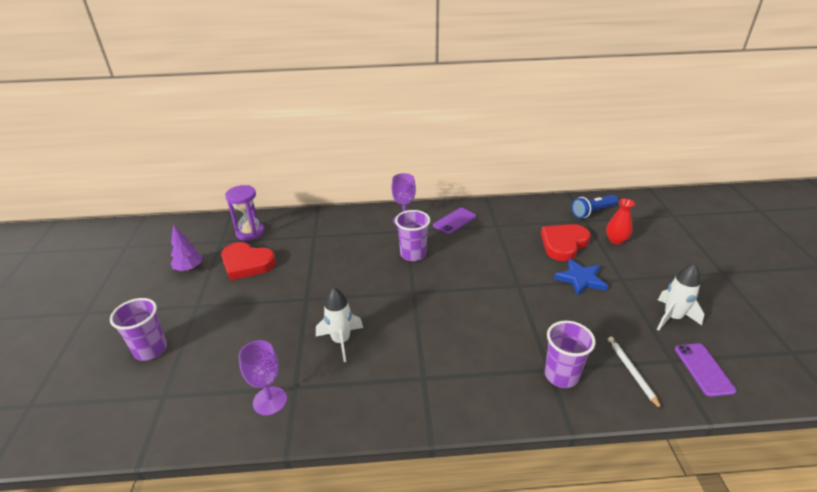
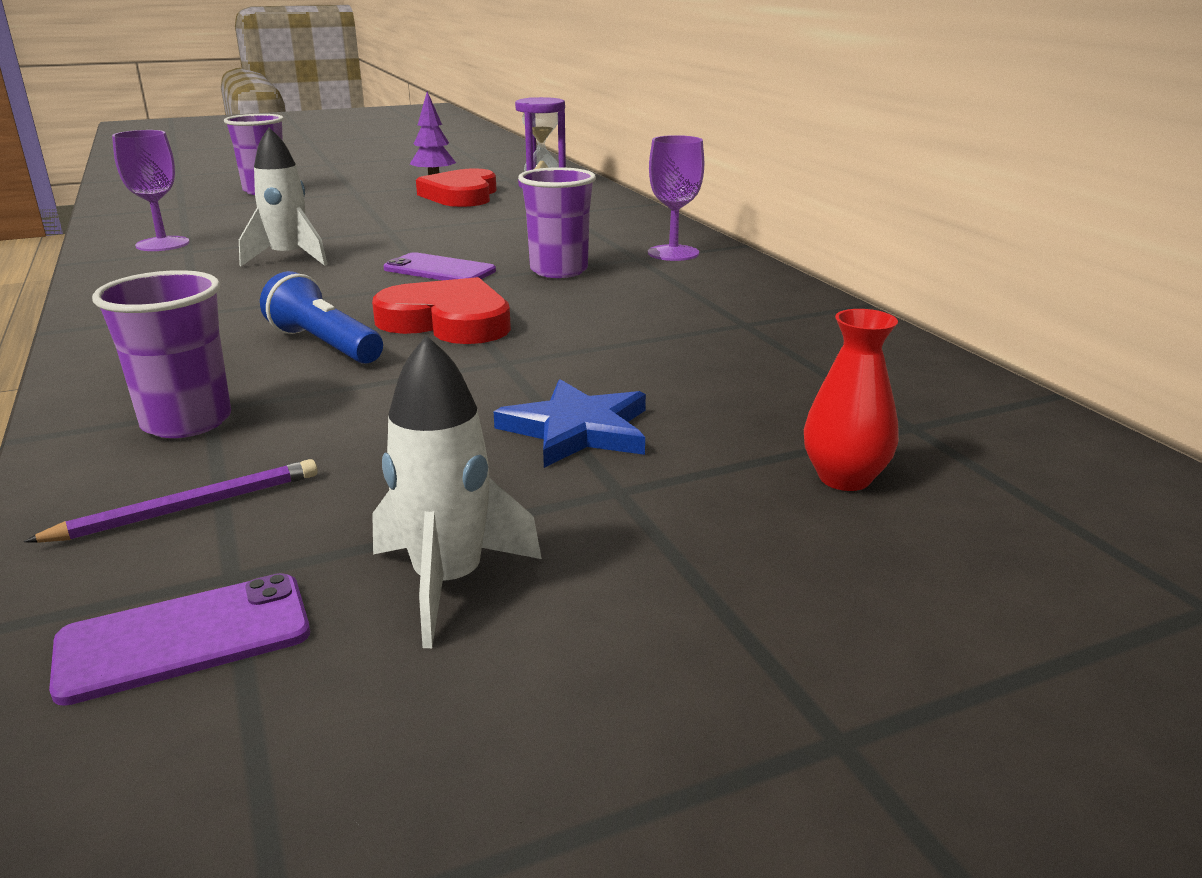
camera: 70 degrees right, 10 degrees down
(454, 221) = (718, 287): purple phone -> purple phone (439, 270)
(563, 244) = (737, 401): red heart -> red heart (448, 321)
(593, 212) = (985, 436): blue flashlight -> blue flashlight (324, 345)
(631, 372) = (188, 508): white pencil -> purple pencil

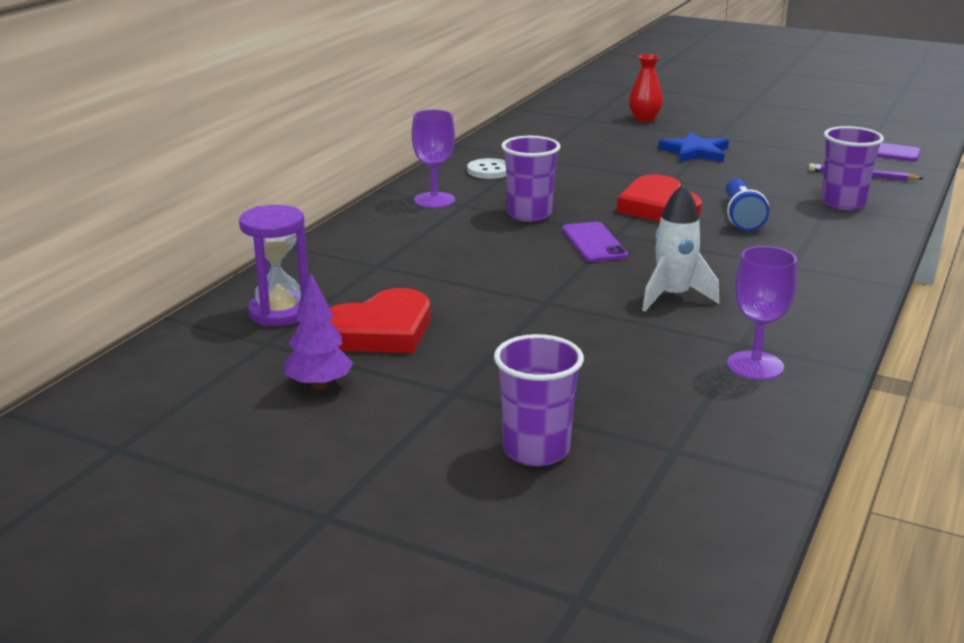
camera: 130 degrees left, 0 degrees up
(448, 582) = (799, 138): white rocket -> none
(727, 292) = (489, 171): none -> white button

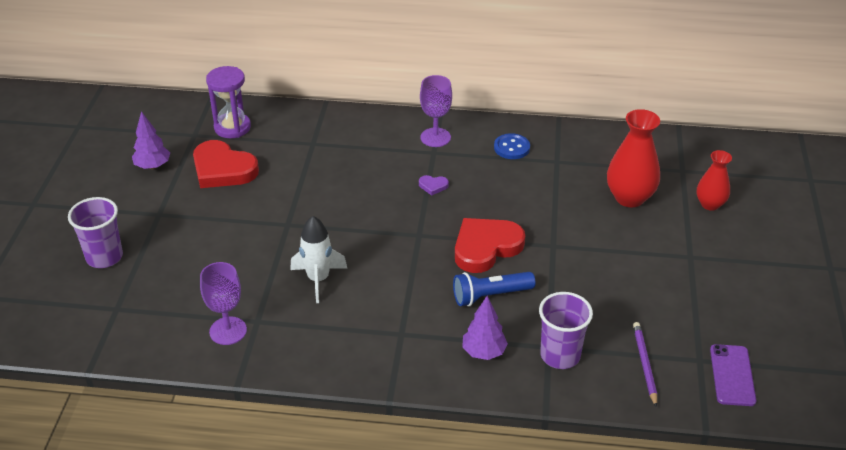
camera: 70 degrees right, 15 degrees up
(489, 171) = (511, 148): white button -> blue button
(529, 214) = (433, 186): purple cup -> purple heart
(594, 243) = (395, 227): purple phone -> none
(614, 142) = (629, 198): none -> red vase
(695, 152) = (637, 249): blue star -> none
(831, 232) = (484, 352): none -> purple tree

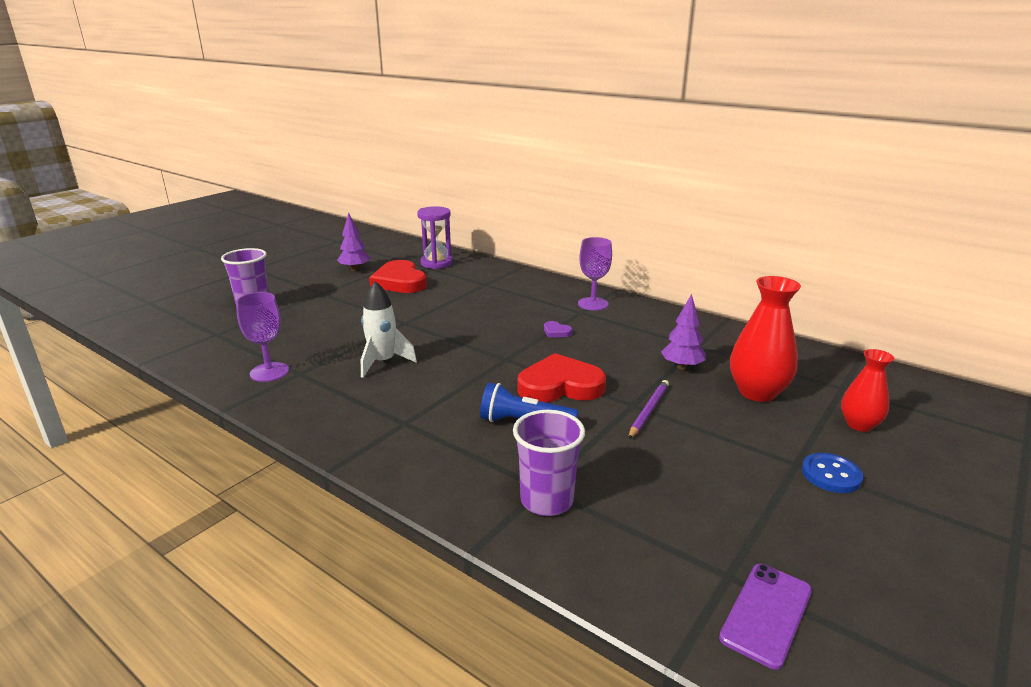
camera: 30 degrees right, 15 degrees down
(484, 352) = (466, 466): purple tree -> purple tree (682, 367)
(511, 148) = (659, 326): blue button -> blue button (831, 475)
(644, 364) = (644, 550): purple pencil -> purple pencil (648, 411)

